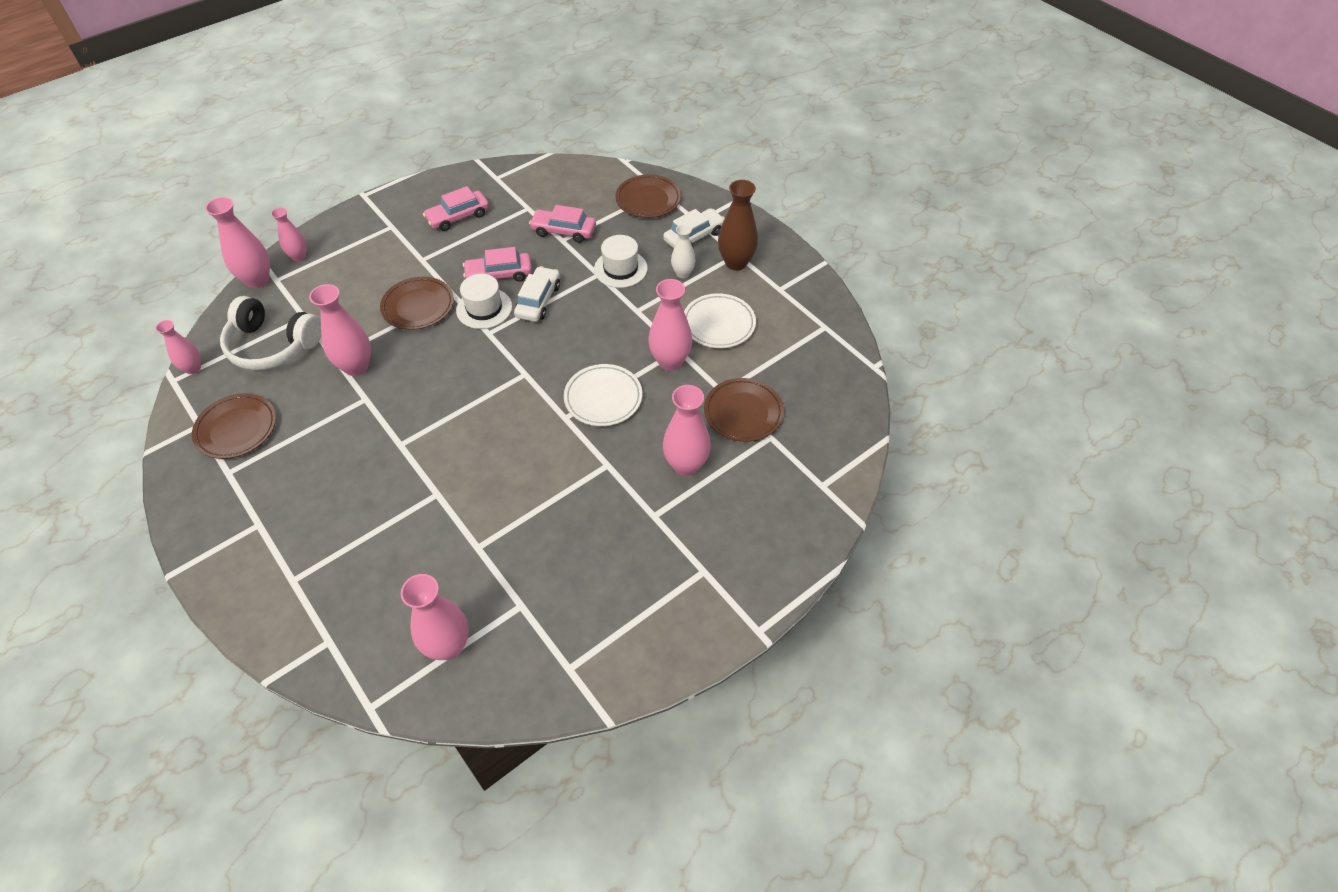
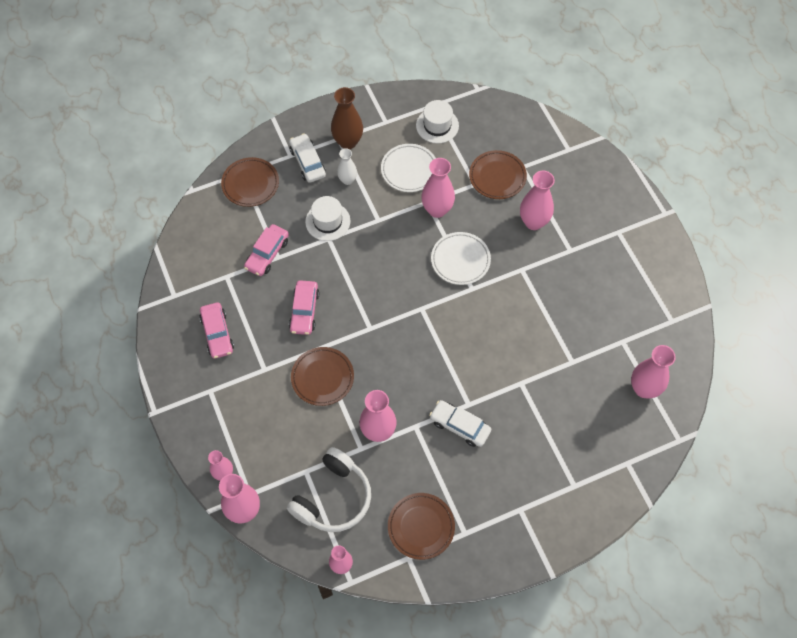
camera: 75 degrees left, 10 degrees up
(484, 308) = (341, 328): white hat -> white hat (437, 125)
(538, 301) = (345, 286): white car -> white car (460, 426)

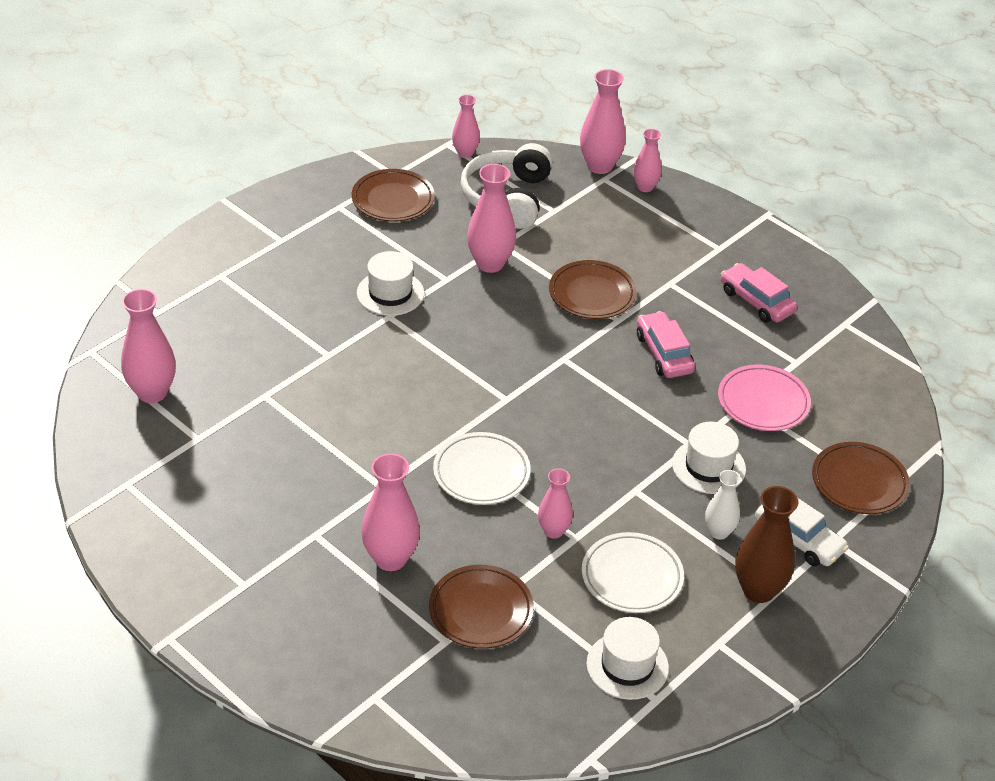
camera: 155 degrees right, 20 degrees down
(267, 254) = (763, 402): pink car -> pink plate
(437, 210) = (553, 531): pink vase -> pink vase, size x0.61
(460, 426) = (390, 293): white car -> white hat

